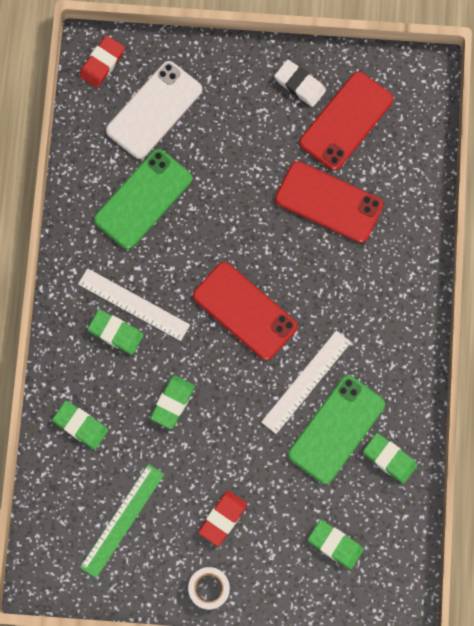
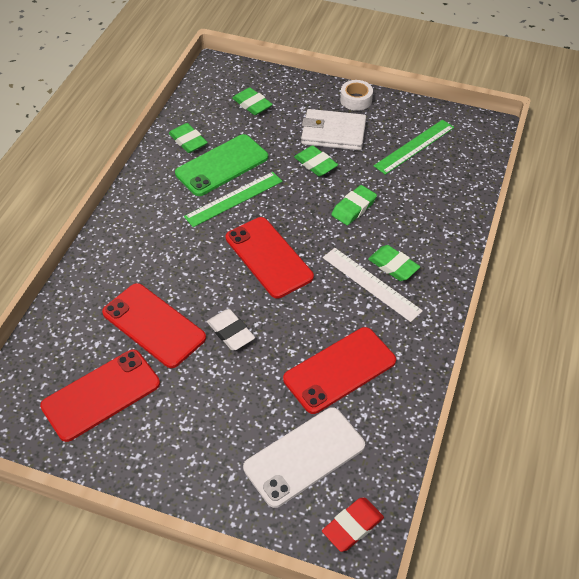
camera: 165 degrees left, 25 degrees down
(80, 425) = (438, 209): green eraser -> green eraser (315, 164)
(143, 199) = (339, 370): green phone -> red phone
(223, 518) = (333, 133): red eraser -> white wallet
(299, 85) = (133, 444): white eraser -> white eraser (231, 332)
(306, 381) = (234, 199): white ruler -> green ruler

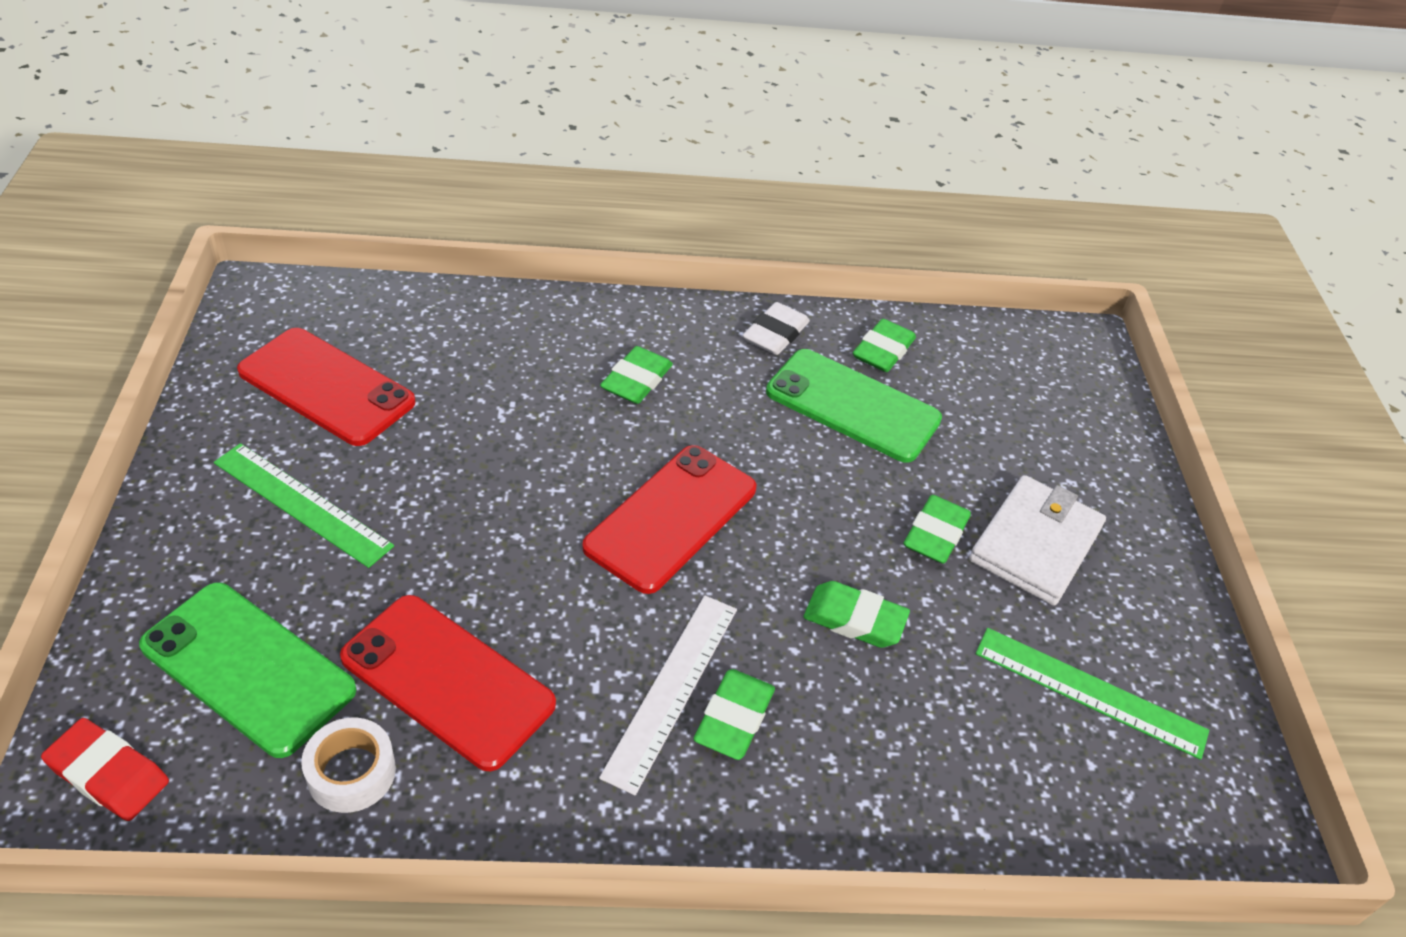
camera: 65 degrees right, 5 degrees down
(154, 325) = (473, 410): red phone -> none
(231, 332) = (487, 506): white eraser -> white eraser (775, 334)
(234, 199) = (783, 440): green ruler -> green ruler (302, 504)
(252, 104) = (1027, 410): green eraser -> green eraser (636, 380)
(304, 456) = (248, 668): white phone -> green phone
(333, 133) = (1035, 544): white wallet -> white wallet turned 45 degrees clockwise
(356, 100) = (1154, 561): white tape -> white tape (351, 772)

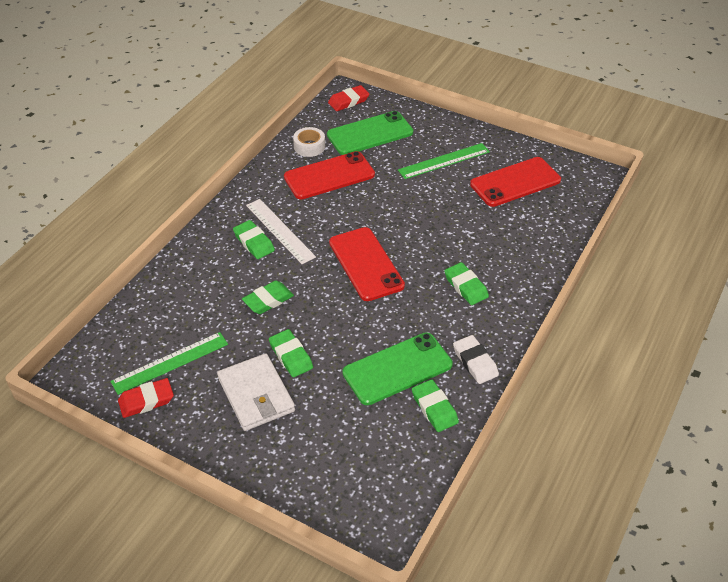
camera: 125 degrees right, 0 degrees up
(1177, 681) = (146, 401): none -> red eraser

